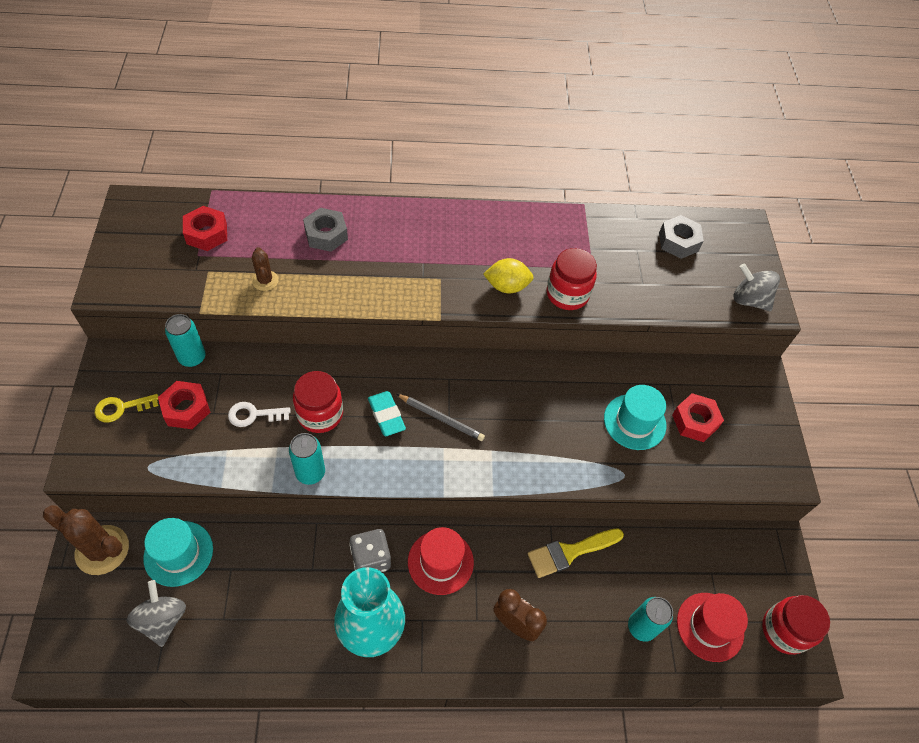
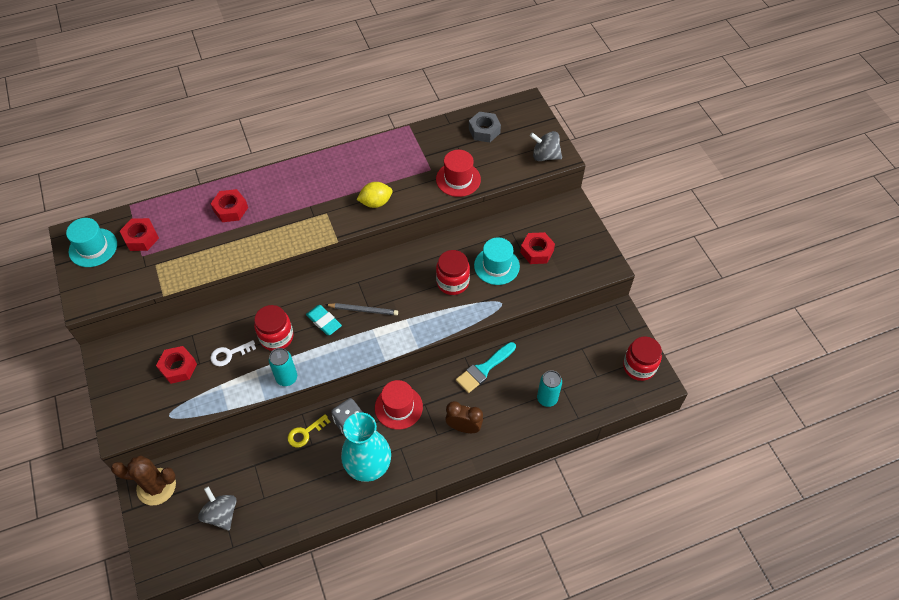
camera: 15 degrees left, 0 degrees up
(122, 408) = (130, 383): yellow key -> yellow key (305, 433)
(178, 553) = (212, 468): turquoise hat -> turquoise hat (93, 247)
(192, 357) = (166, 331): turquoise can -> none
(265, 280) = (200, 257): brown cactus -> none
(326, 235) = (230, 209): grey nut -> red nut
(567, 294) = (420, 194): red jar -> red jar (452, 282)
(570, 552) = (484, 369): yellow brush -> turquoise brush
(710, 626) = (591, 382): red hat -> red hat (458, 179)

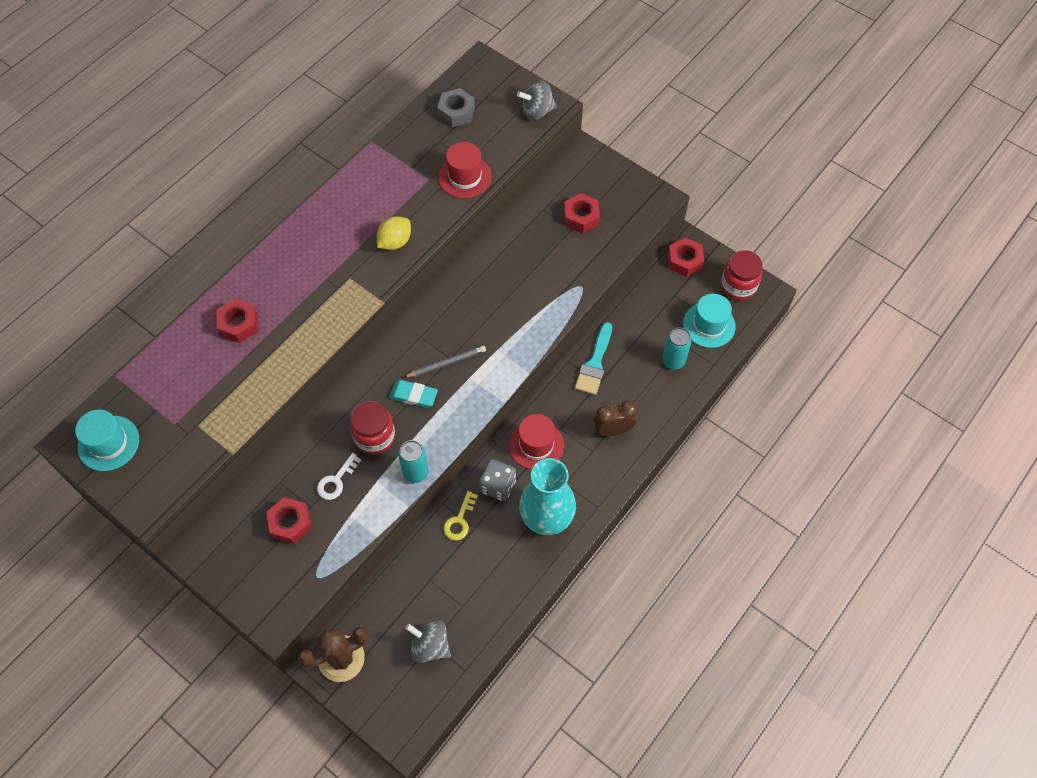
camera: 30 degrees left, 5 degrees up
(141, 238) = (158, 405): red nut -> red nut (684, 261)
(452, 282) = (518, 289): red jar -> none
(496, 266) = (551, 251): turquoise hat -> turquoise hat (709, 325)

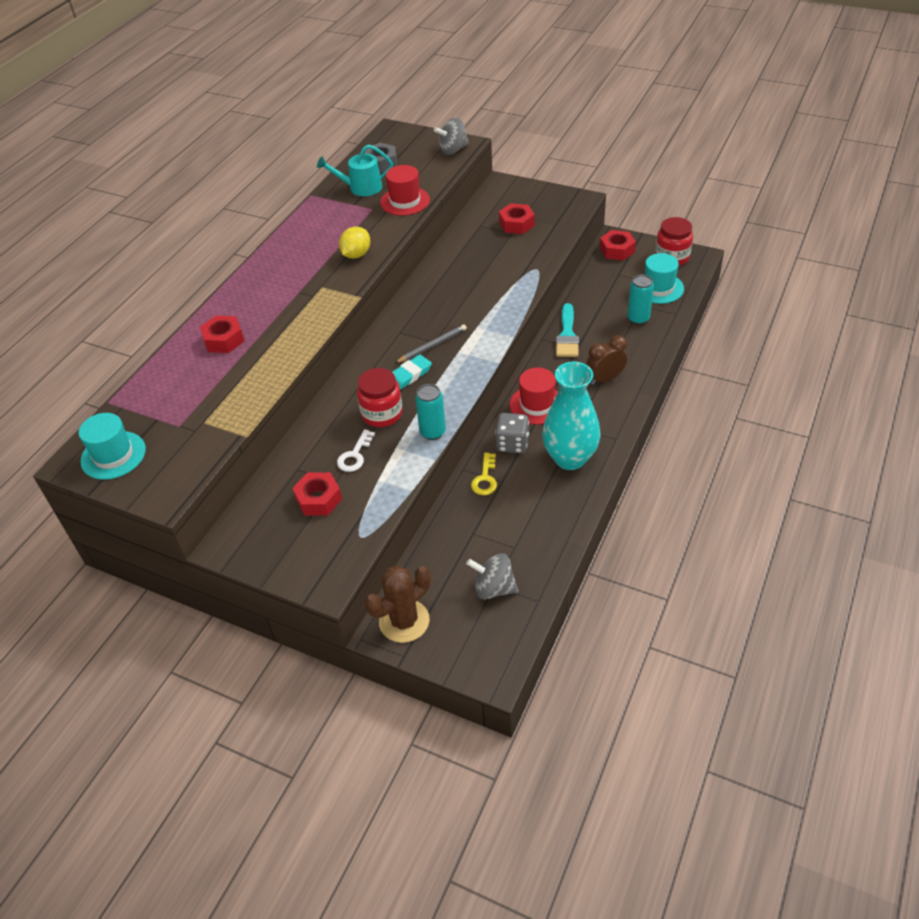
camera: 10 degrees left, 15 degrees down
(413, 395) = (409, 375): turquoise eraser -> turquoise eraser turned 45 degrees counterclockwise
(426, 144) = (361, 188): none -> turquoise watering can

